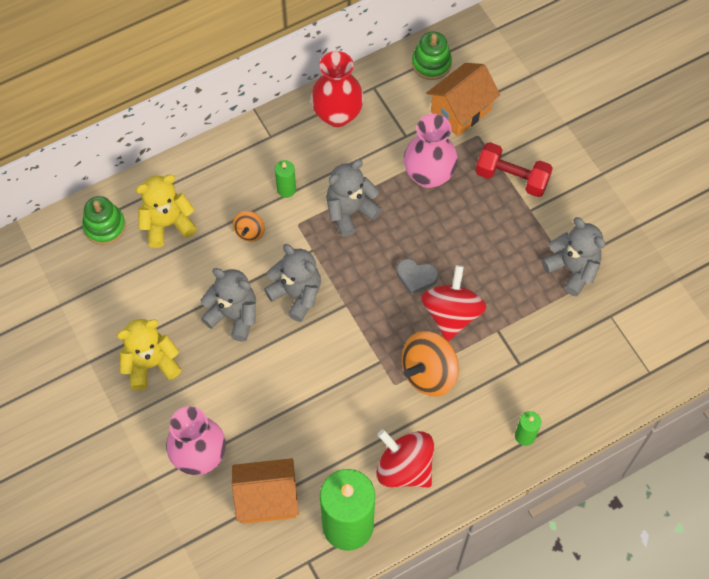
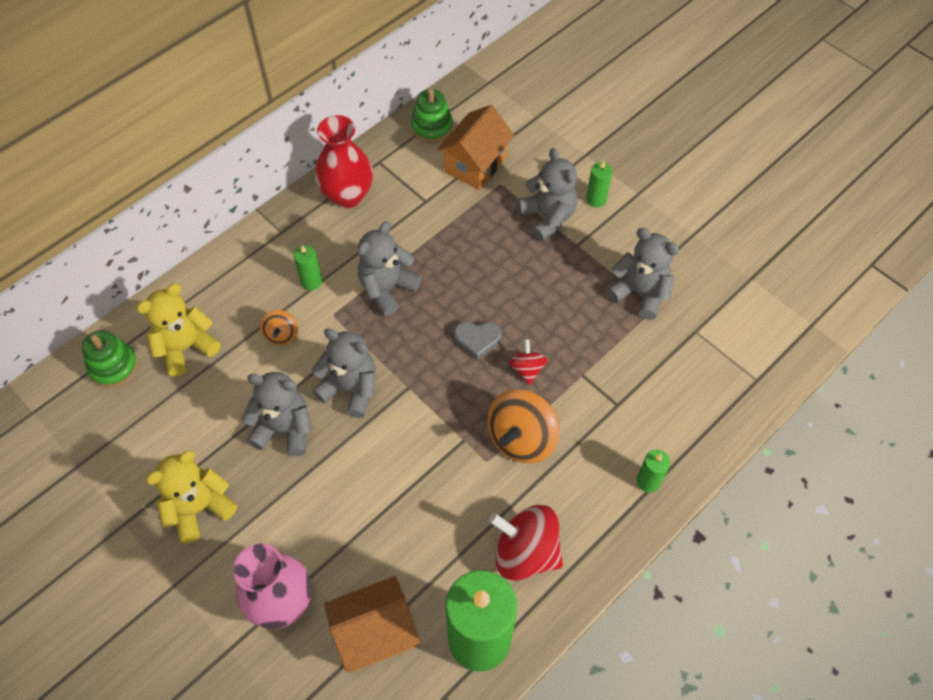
camera: 15 degrees left, 5 degrees down
(429, 175) = (461, 234): pink vase -> none
(451, 314) = (527, 369): red spinning top -> red spinning top, size x0.52
(512, 178) = (548, 217): red dumbbell -> grey teddy bear
(561, 170) = (596, 199): none -> green candle

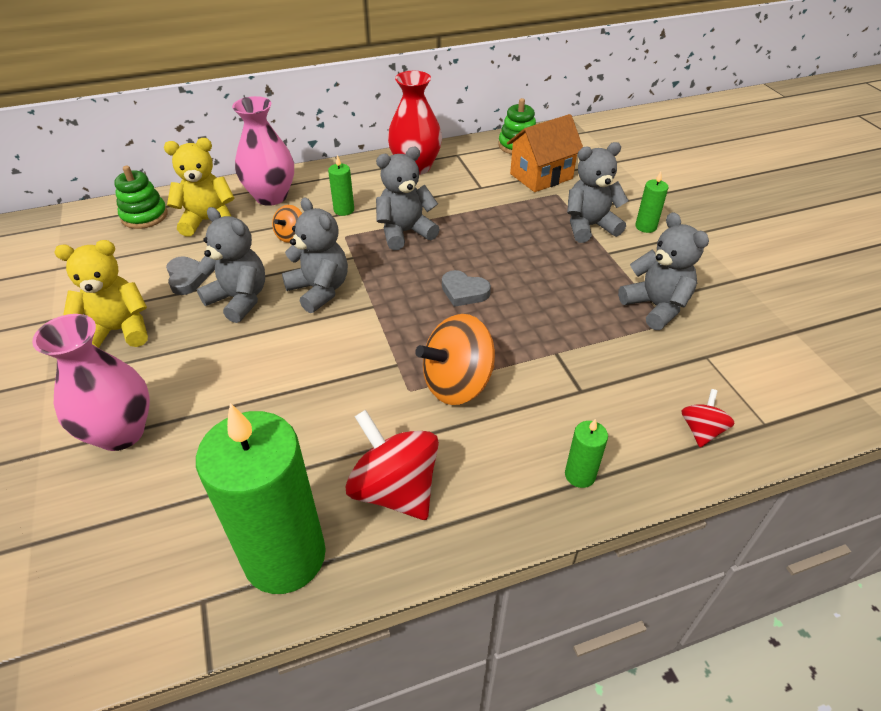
camera: 25 degrees right, 15 degrees down
(218, 425) = (187, 278): none -> grey heart
(227, 291) = (271, 196): none -> pink vase
(375, 632) = (183, 499): orange house -> none
(527, 369) = (499, 329): red spinning top -> red spinning top (701, 430)
(548, 217) = (589, 226): grey teddy bear -> grey teddy bear turned 105 degrees counterclockwise

